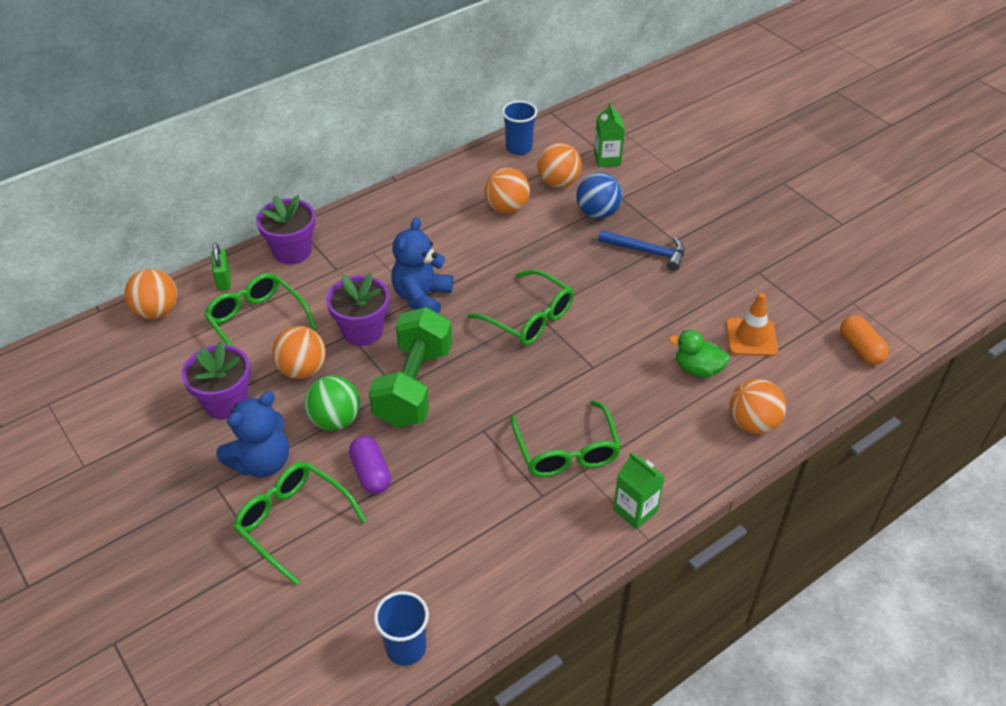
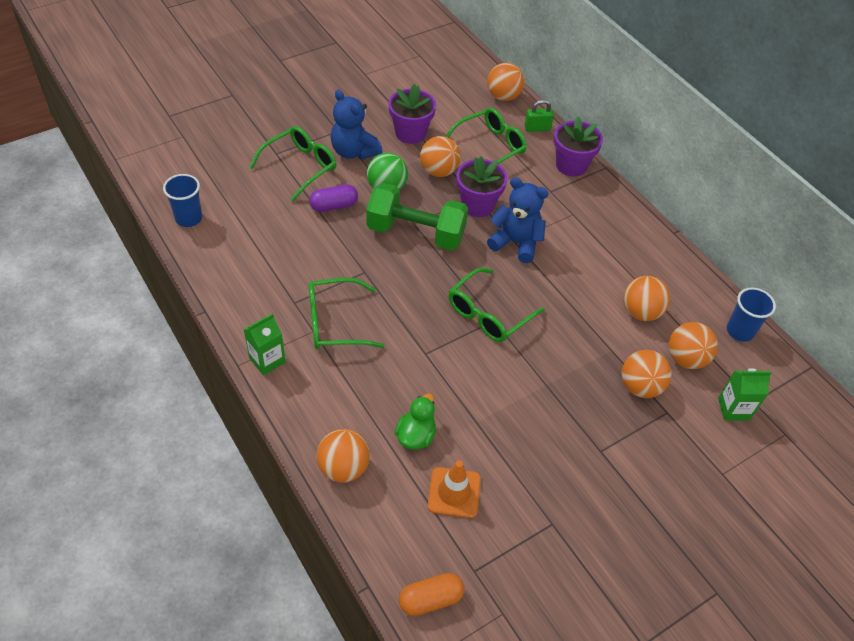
camera: 90 degrees right, 5 degrees up
(597, 213) = (640, 386): blue ball -> orange ball
(647, 252) = (581, 421): blue hammer -> none

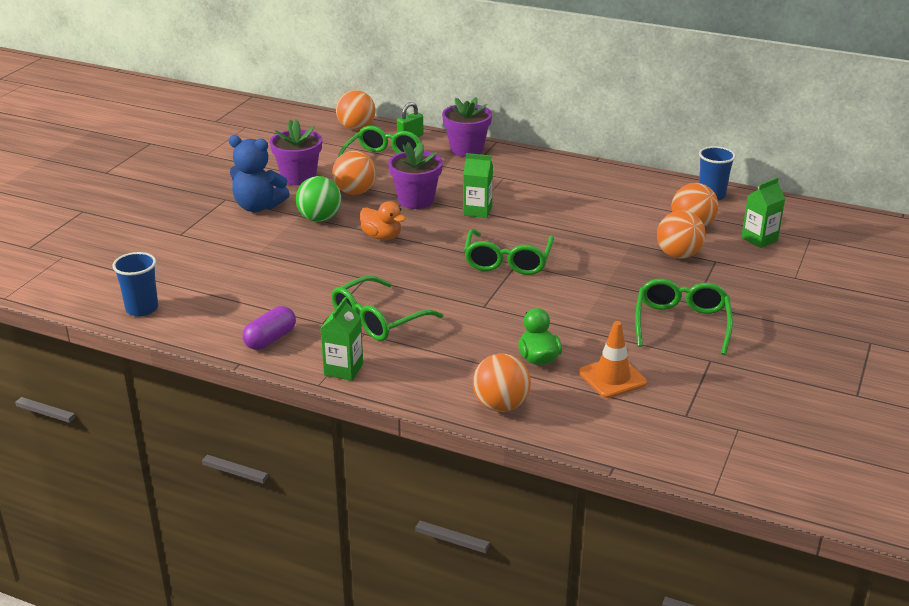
camera: 30 degrees left, 20 degrees down
(300, 167) = (216, 234): green glasses -> green glasses (681, 323)
(334, 206) = (283, 247): purple capsule -> purple capsule (270, 339)
(416, 233) = (382, 237): green dumbbell -> orange duck
(430, 599) = (673, 449): orange capsule -> none
(516, 243) = (477, 211): blue teddy bear -> green carton
(641, 312) = (627, 213): orange ball -> none

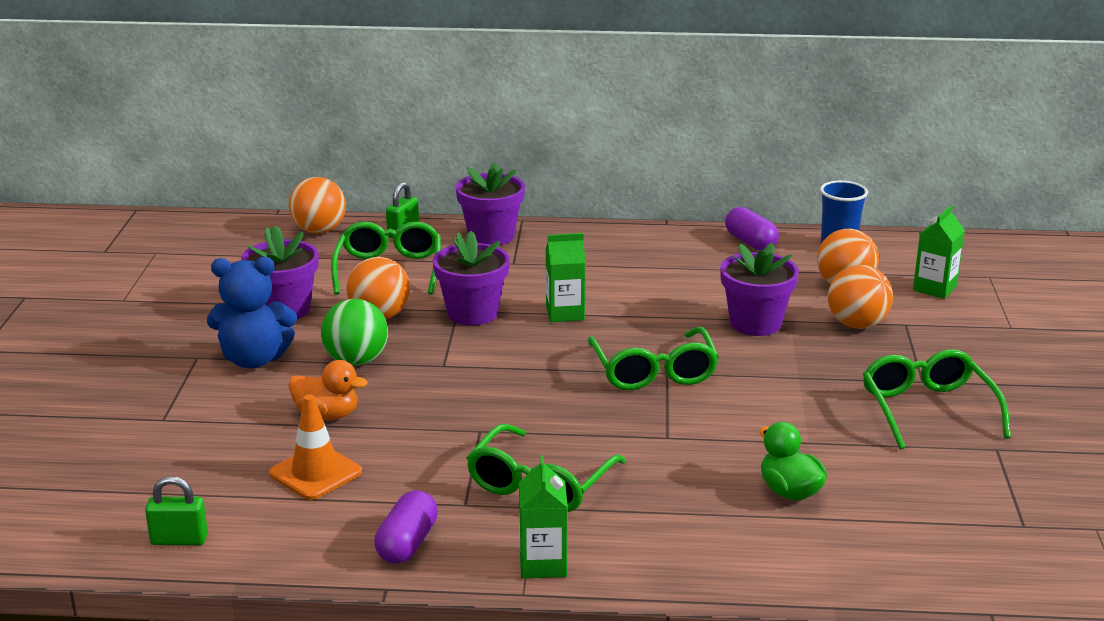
camera: 20 degrees left, 5 degrees down
(142, 309) = (179, 540): blue cup -> green padlock
(382, 237) = (461, 370): orange duck -> orange duck (327, 415)
(501, 405) = (790, 565): orange ball -> none
(604, 241) = (755, 323): none -> purple flower pot
(612, 378) = (900, 497): orange traffic cone -> orange traffic cone (315, 473)
(647, 183) = (750, 242): none -> purple capsule

